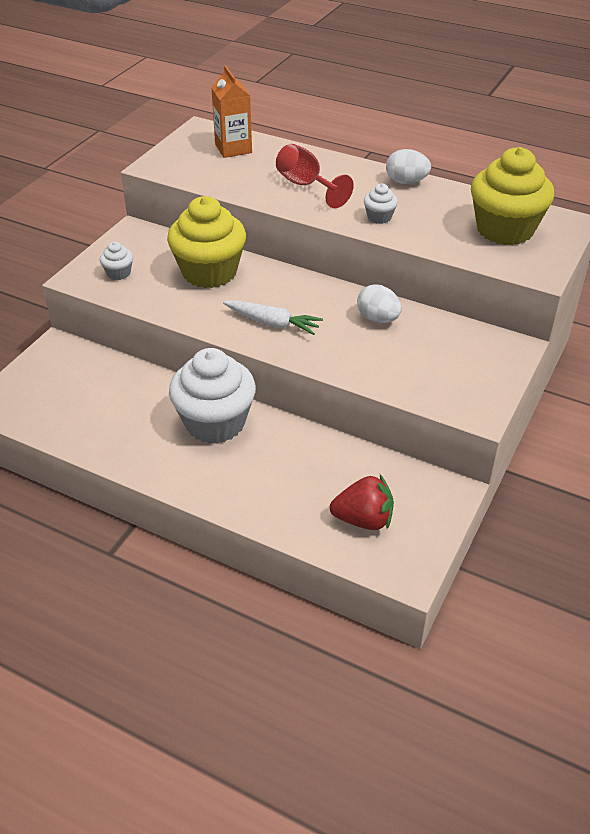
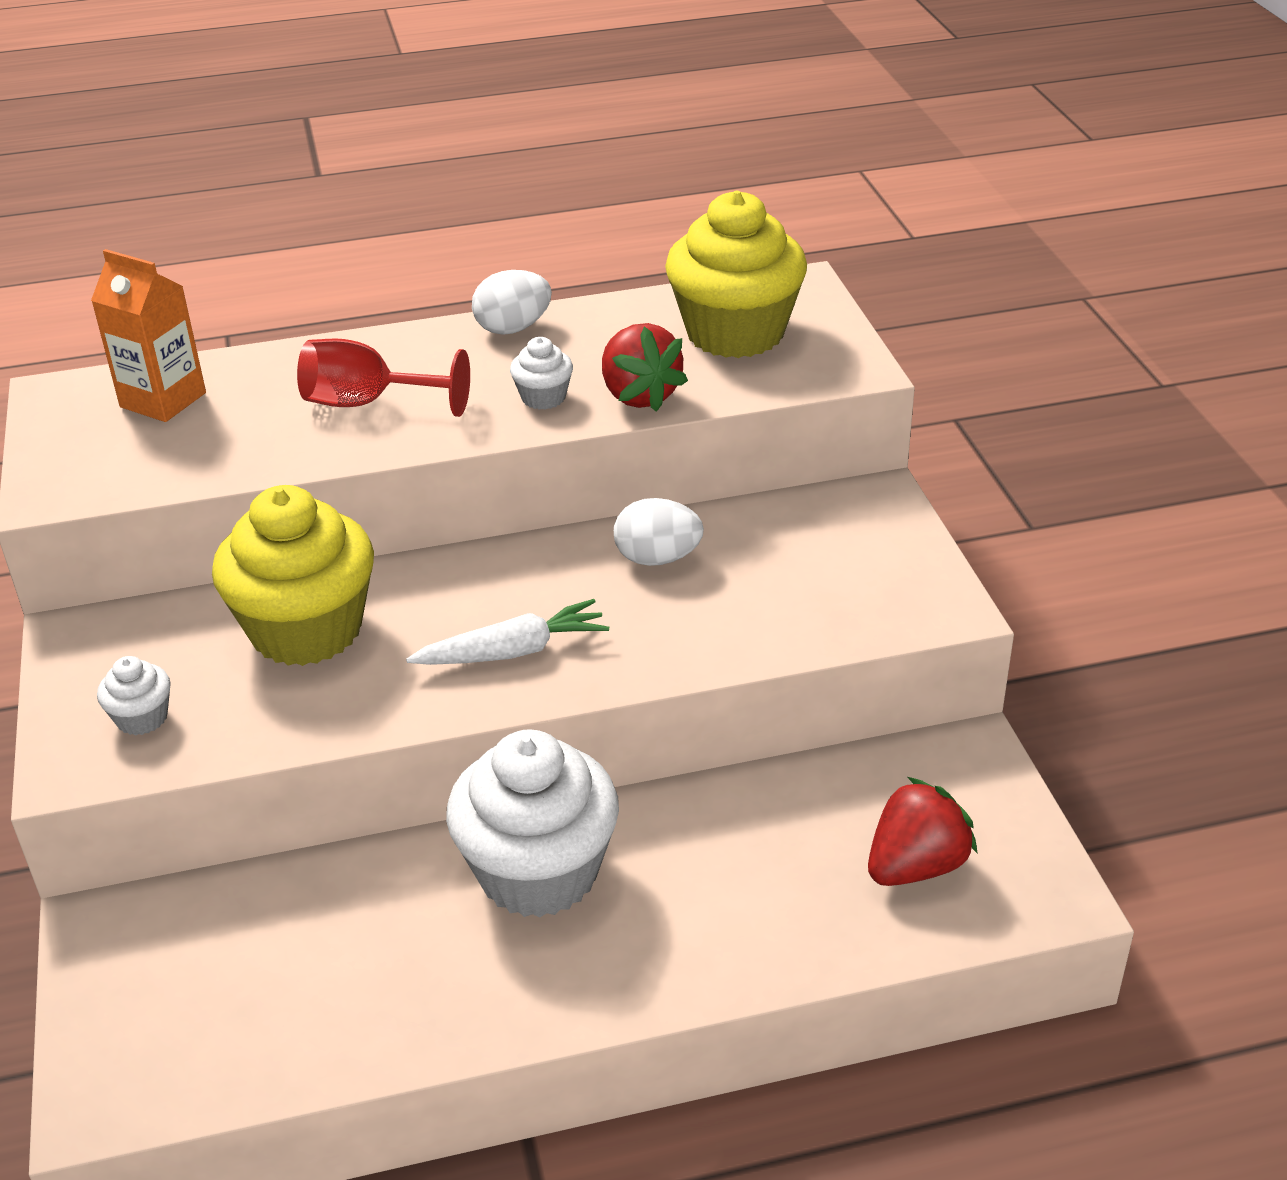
camera: 40 degrees left, 5 degrees down
(421, 236) = (639, 395): none -> red strawberry

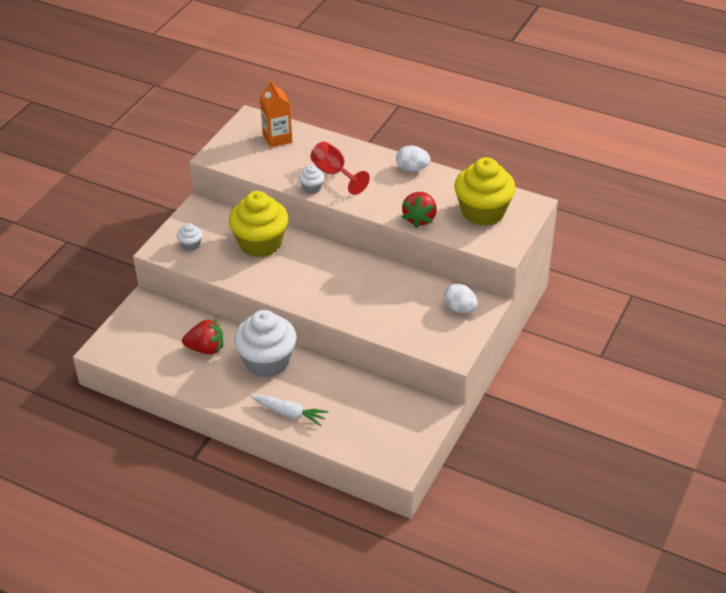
camera: 40 degrees right, 5 degrees up
(513, 651) = (308, 286): white carrot -> white carrot (289, 413)
(543, 397) = (389, 202): white cupcake -> white cupcake (312, 188)
(657, 558) = (387, 282): white egg -> white egg (459, 308)
(916, 866) = (372, 431): red strawberry -> red strawberry (206, 349)

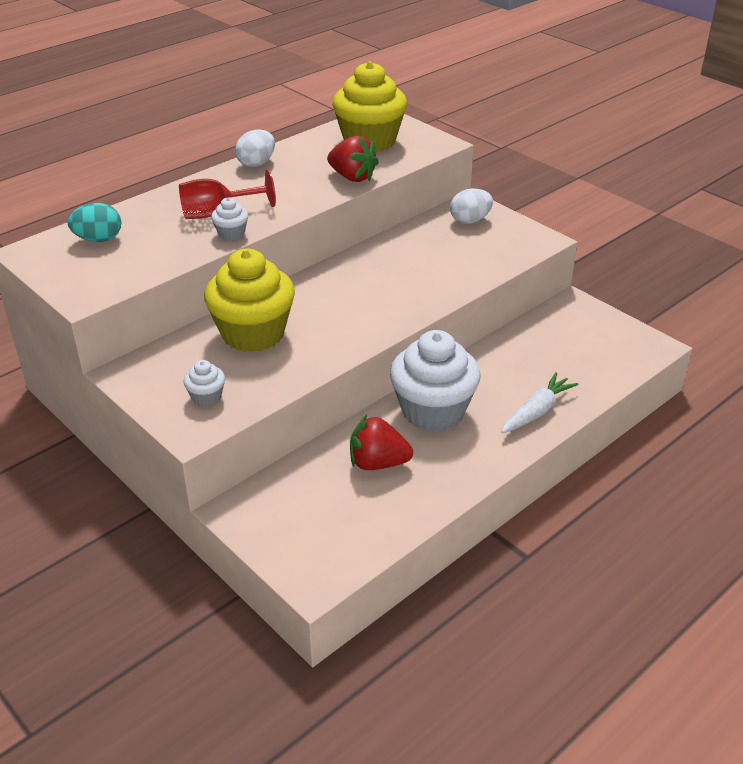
camera: 70 degrees left, 5 degrees down
(206, 349) = (377, 463): red strawberry -> red strawberry turned 105 degrees counterclockwise
(277, 138) = (98, 239): orange carton -> turquoise egg

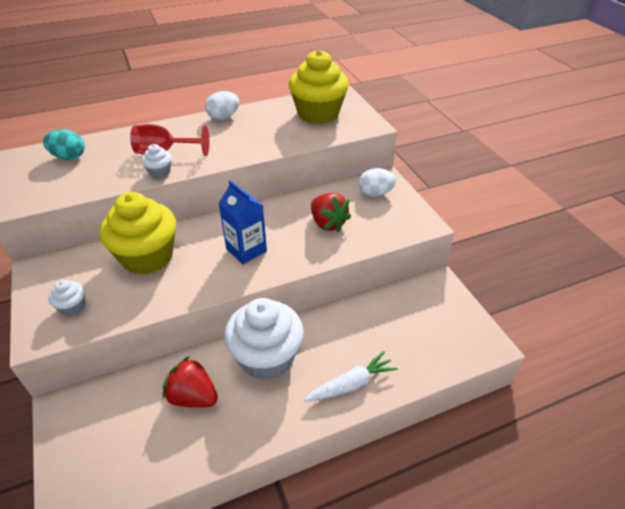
camera: 20 degrees right, 5 degrees up
(352, 177) = (283, 142): red strawberry -> red strawberry (328, 223)
(364, 303) = (246, 250): none -> blue carton

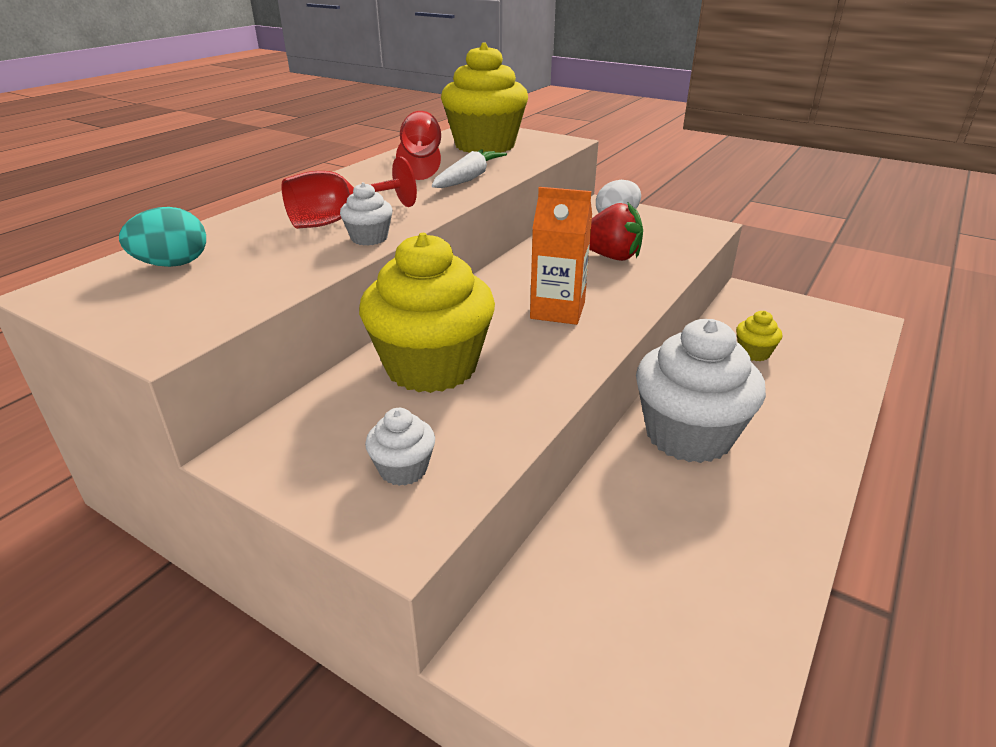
camera: 35 degrees left, 10 degrees down
(193, 396) = (666, 522): red strawberry -> none
(223, 117) = (364, 172): white egg -> none
(246, 250) = (557, 310): blue carton -> orange carton
(265, 116) = (421, 160): none -> red goblet
(351, 384) = (810, 413): white carrot -> white carrot (468, 179)
(376, 327) = (753, 353): none -> yellow cupcake

